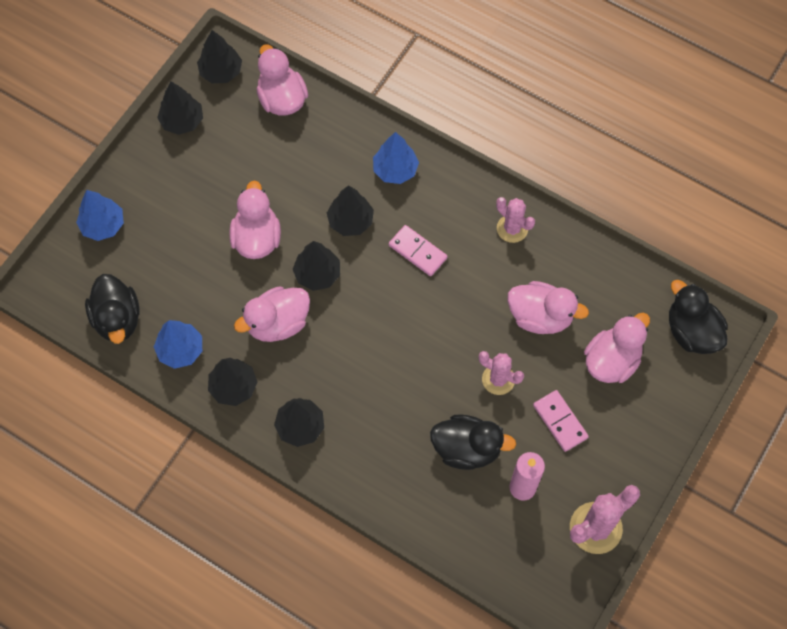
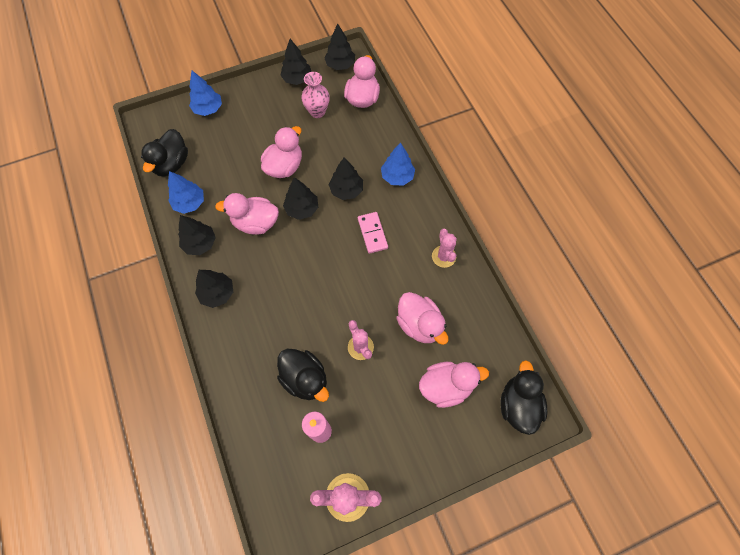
camera: 35 degrees right, 0 degrees up
(241, 148) = (317, 112): none -> pink vase
(560, 421) = (380, 404): pink domino -> none

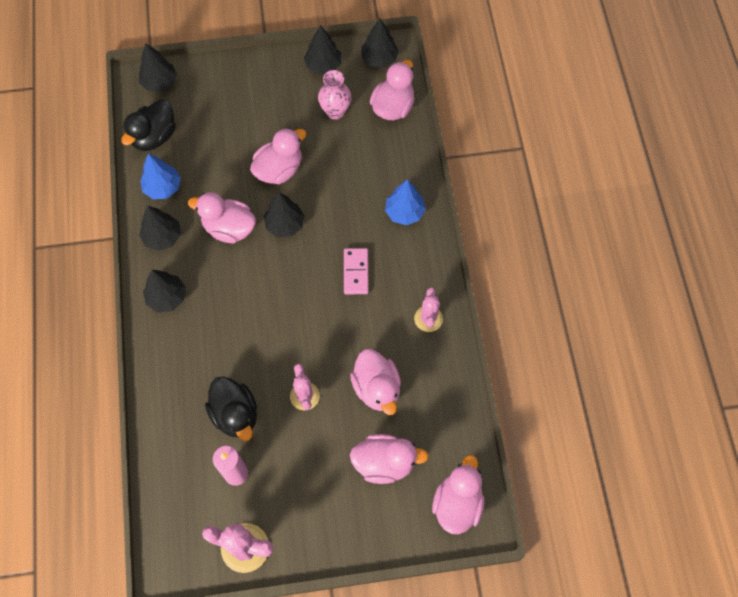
camera: 15 degrees right, 0 degrees up
(208, 109) = (211, 79): blue tree -> none
(346, 190) = (341, 214): black tree -> black tree (159, 82)
(518, 405) = (457, 503): black duck -> pink duck

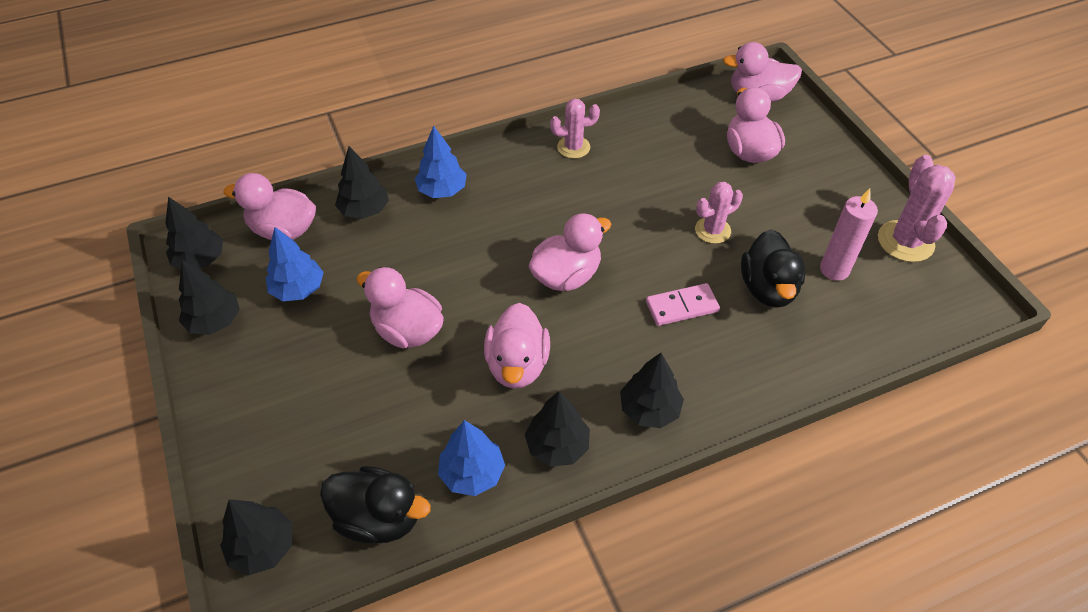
camera: 105 degrees left, 15 degrees down
(235, 414) = (768, 288): black duck -> black duck turned 135 degrees clockwise
(285, 224) = (493, 303): black tree -> black tree (364, 210)
(335, 112) = (298, 289): pink vase -> blue tree
(355, 272) = (538, 218): pink domino -> pink domino (682, 307)
(377, 388) = (672, 173): pink duck -> pink duck (566, 276)

